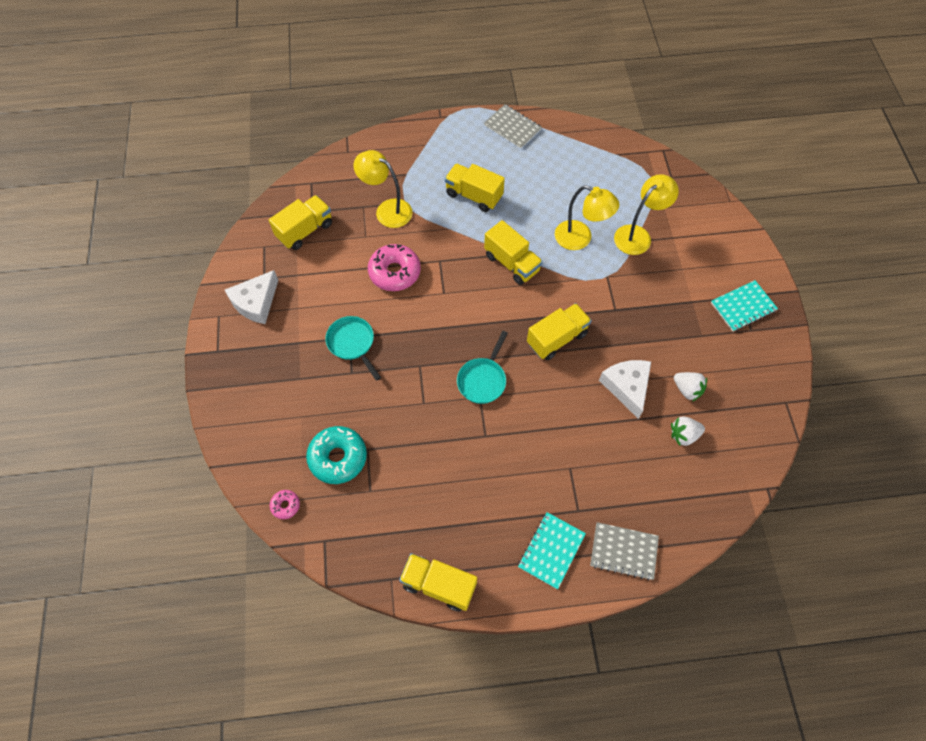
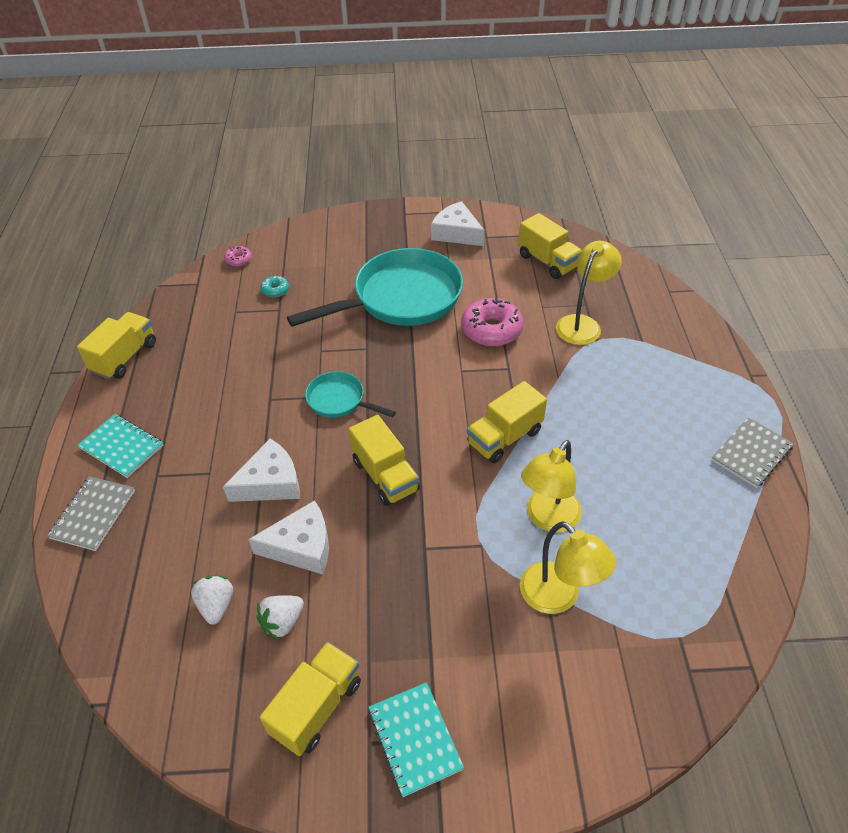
camera: 95 degrees right, 15 degrees down
(338, 458) = (275, 290): turquoise donut -> turquoise donut, size x0.49
(352, 343) = (401, 298): turquoise pan -> turquoise pan, size x2.08
(474, 196) = (614, 404): yellow truck -> yellow truck (316, 707)
(573, 419) = (270, 482): none -> white cheese

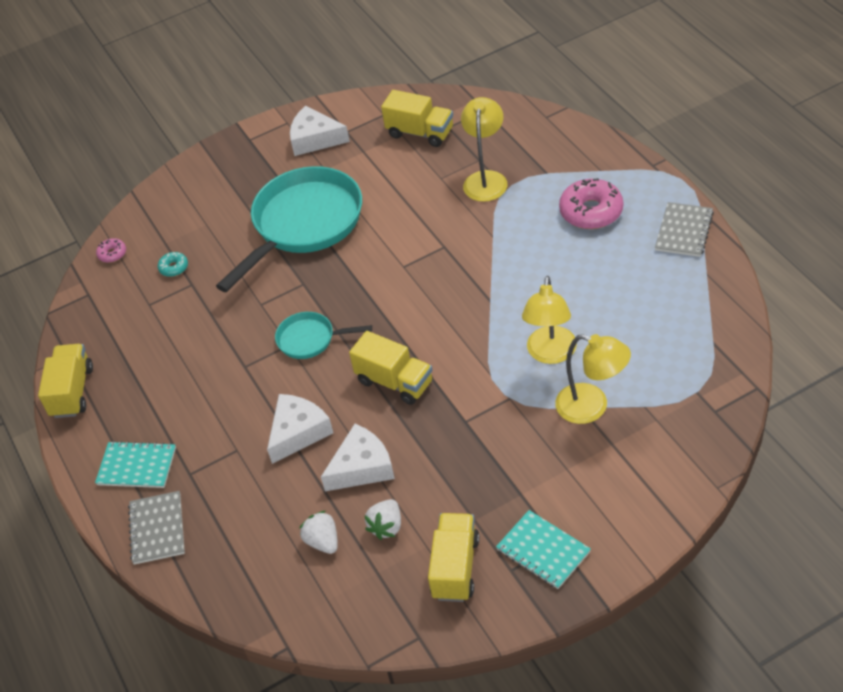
camera: 20 degrees left, 0 degrees up
(491, 330) = (407, 218): pink donut -> pink donut (591, 212)
(504, 437) = (476, 306): yellow truck -> none

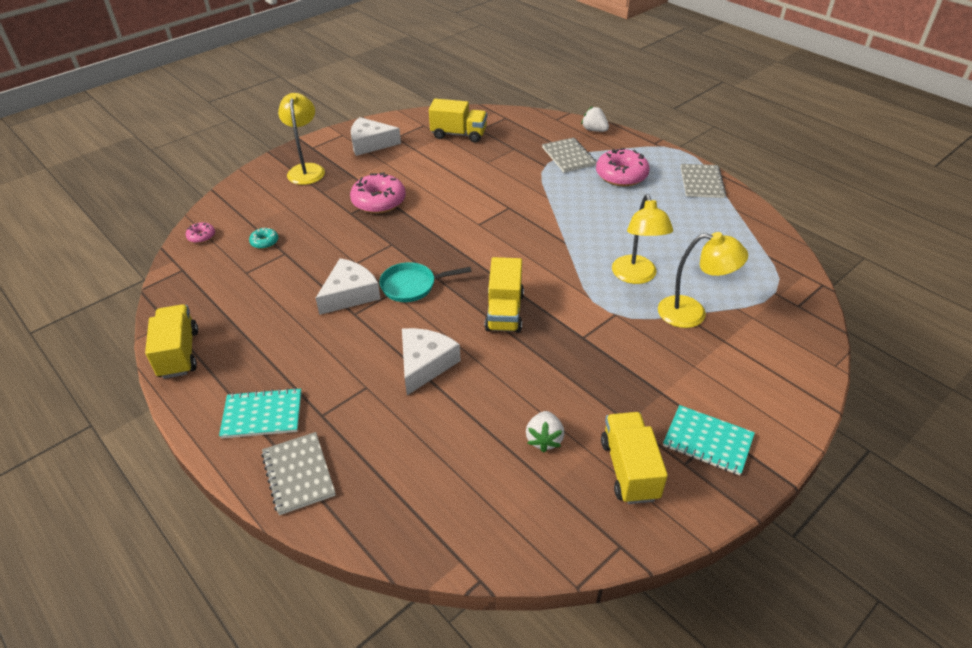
camera: 20 degrees left, 5 degrees down
(303, 224) = (379, 201): turquoise pan -> pink donut
(323, 541) = (483, 462): white strawberry -> white strawberry (594, 130)
(362, 467) = (499, 388): white cheese -> white cheese (349, 294)
(395, 382) = (504, 312): yellow truck -> yellow truck turned 75 degrees clockwise
(486, 179) = (525, 160): yellow lamp -> yellow lamp (306, 170)
(539, 178) = (568, 156): none -> grey notebook

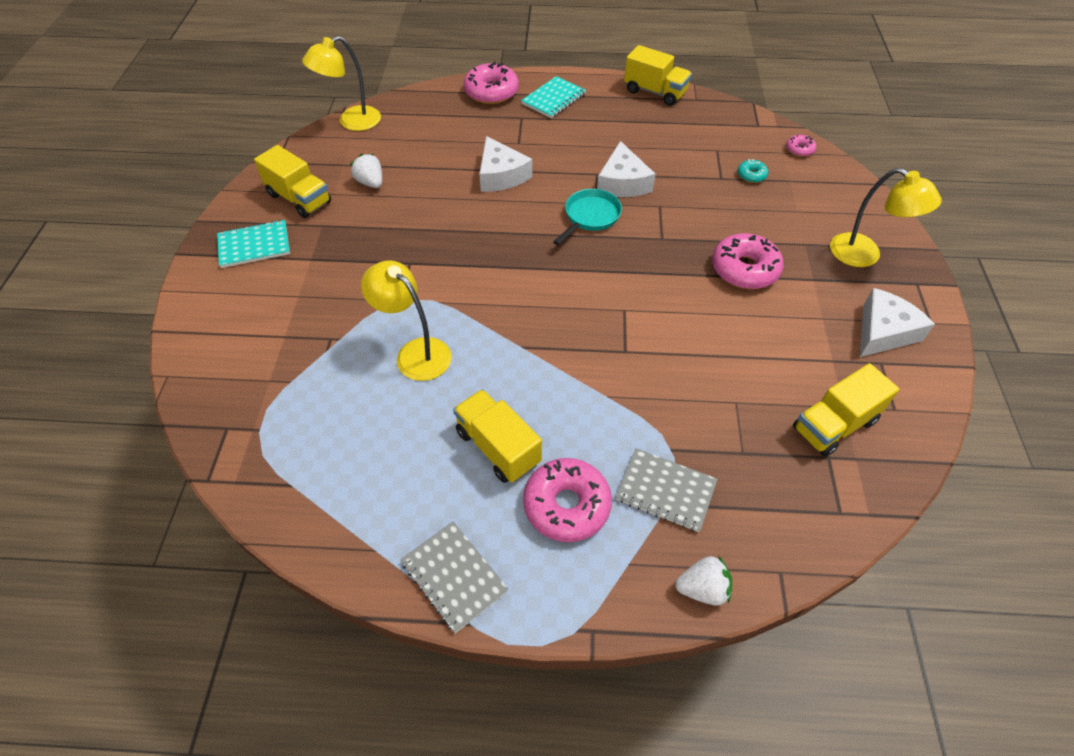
camera: 135 degrees right, 10 degrees up
(298, 474) = (491, 92): grey notebook -> pink donut
(504, 312) = (493, 243): yellow truck -> yellow truck (498, 447)
(692, 313) = (331, 346): yellow lamp -> yellow lamp (351, 122)

